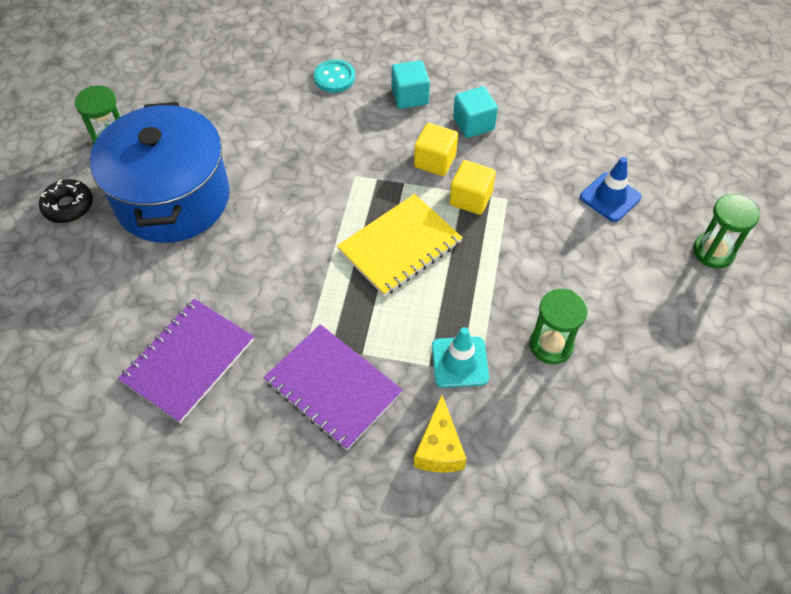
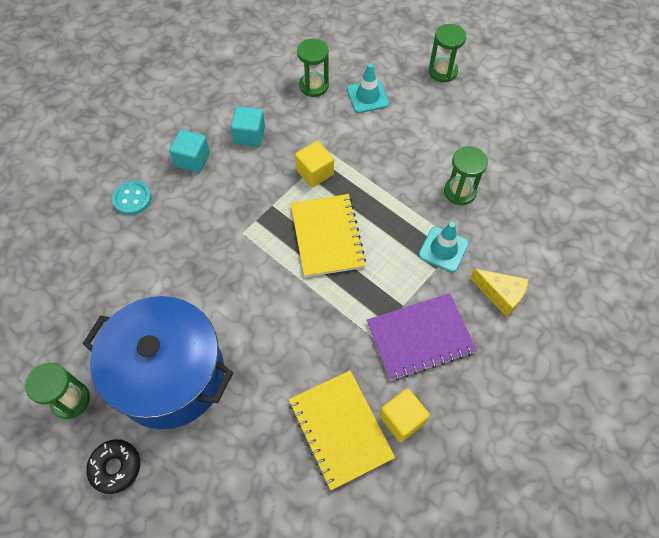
camera: 60 degrees left, 5 degrees up
(188, 361) = (340, 429): purple notebook -> yellow notebook
(435, 161) = (266, 176): yellow cube -> yellow cube (402, 419)
(582, 144) = (313, 86): none -> green hourglass
(610, 197) = (367, 96): blue traffic cone -> turquoise traffic cone

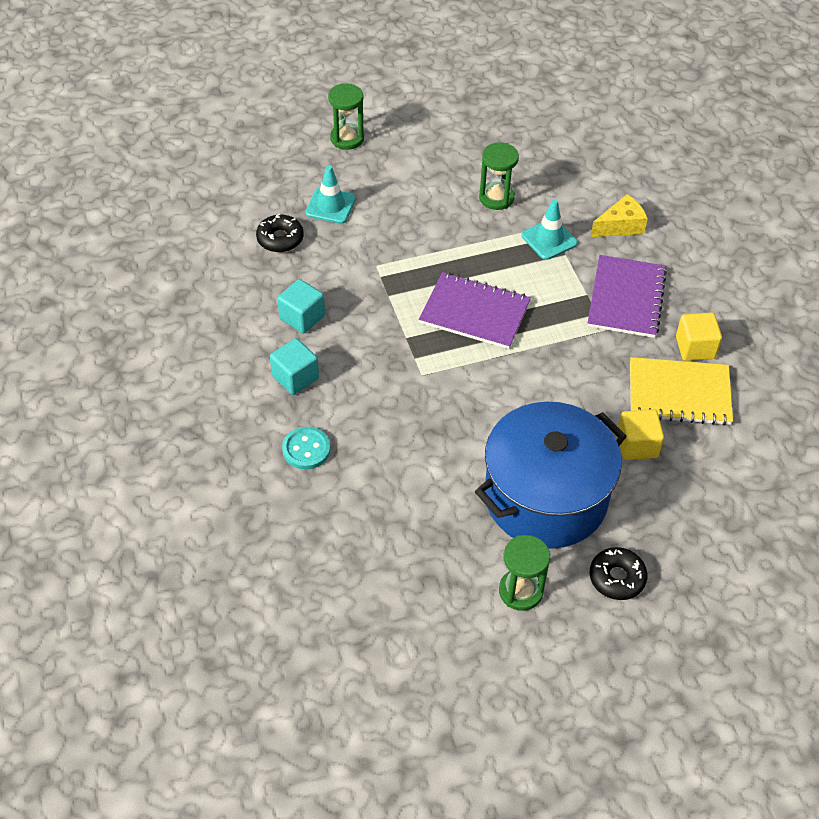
camera: 60 degrees left, 10 degrees down
(313, 86) = (280, 239): green hourglass -> black donut
(315, 172) = (392, 287): yellow cube -> yellow cube (637, 445)
(327, 236) = (474, 313): yellow notebook -> purple notebook

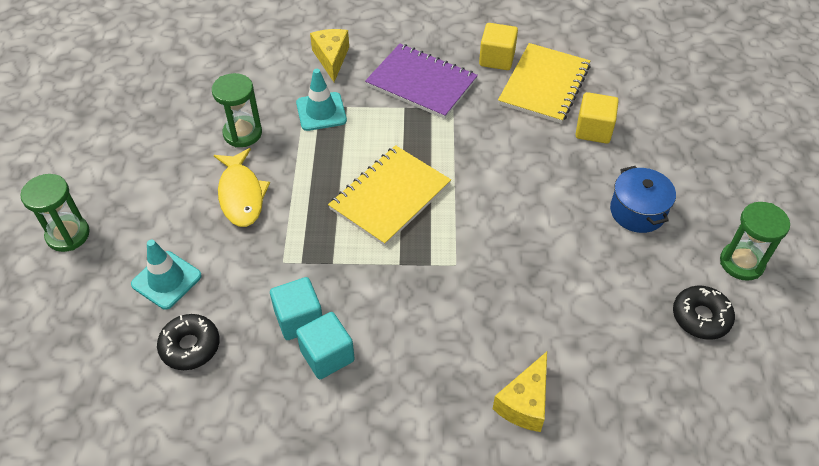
camera: 70 degrees left, 0 degrees up
(295, 377) = (415, 386): turquoise cube -> turquoise cube (299, 319)
(306, 449) = (524, 402): turquoise button -> yellow cheese
(430, 219) = (241, 195): none -> yellow fish
(474, 313) = (390, 197): purple notebook -> yellow notebook
(545, 497) = (637, 211): blue pot -> blue pot, size x0.46
(617, 578) = (735, 189): black donut -> black donut (701, 317)

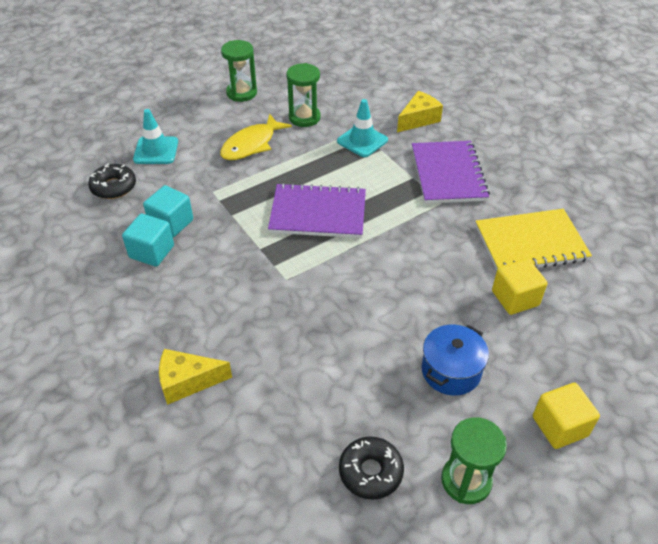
camera: 55 degrees right, 5 degrees down
(68, 235) = (157, 96): green hourglass -> green hourglass (241, 93)
(390, 197) = (318, 213): yellow notebook -> purple notebook
(497, 59) = (525, 201): yellow cube -> yellow cube (559, 426)

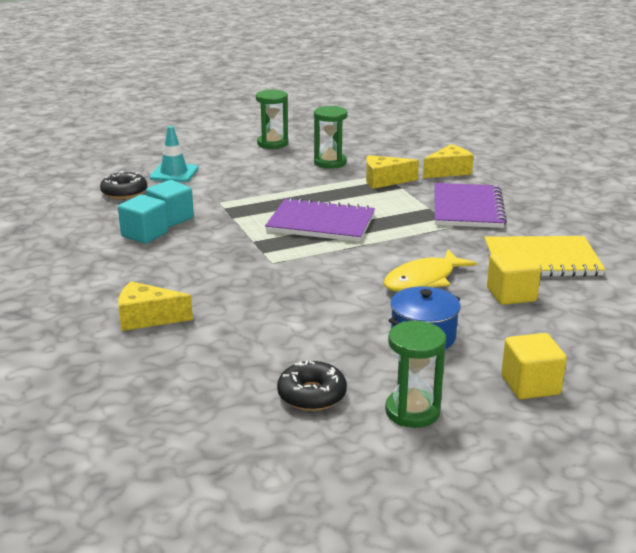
camera: 10 degrees right, 20 degrees down
(251, 144) = (270, 176): yellow fish -> yellow fish (423, 280)
(362, 141) = (384, 181): turquoise traffic cone -> yellow cheese

